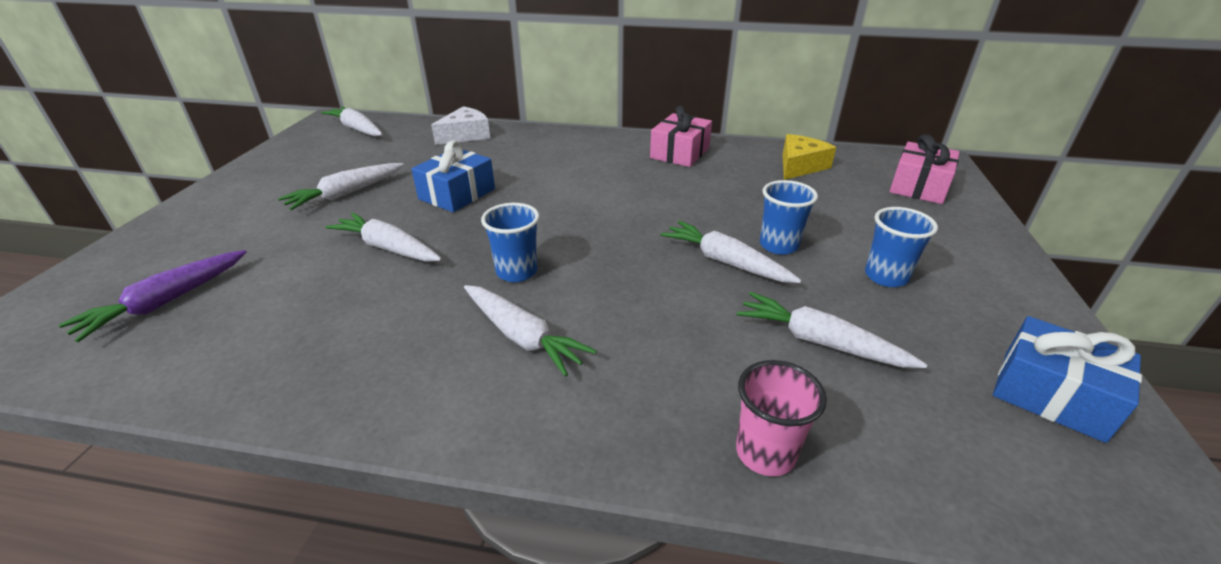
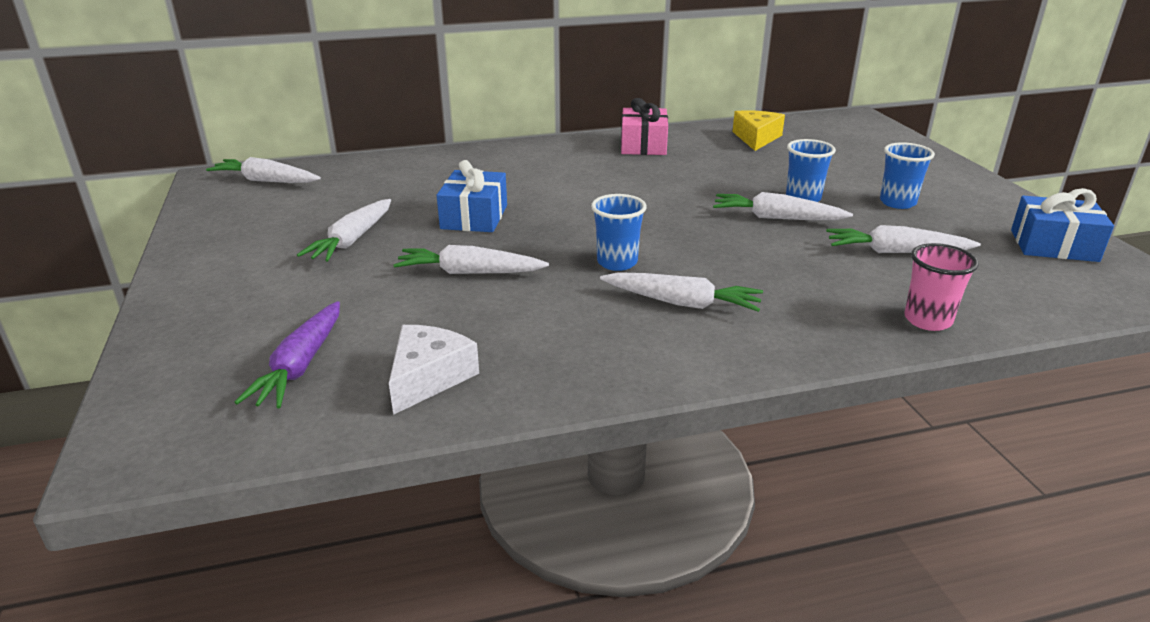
camera: 25 degrees left, 5 degrees down
(466, 135) = (406, 165): white cheese -> white cheese (429, 377)
(919, 186) = (860, 137): pink gift -> none

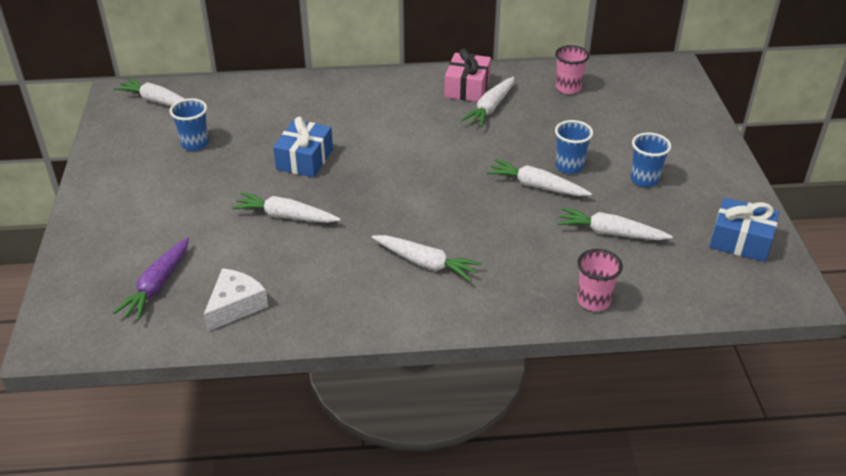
camera: 10 degrees right, 10 degrees up
(352, 240) = (210, 174): white carrot -> white carrot (490, 108)
(617, 262) = (394, 219): blue cup -> blue cup (195, 144)
(756, 138) = (568, 88): yellow cheese -> pink cup

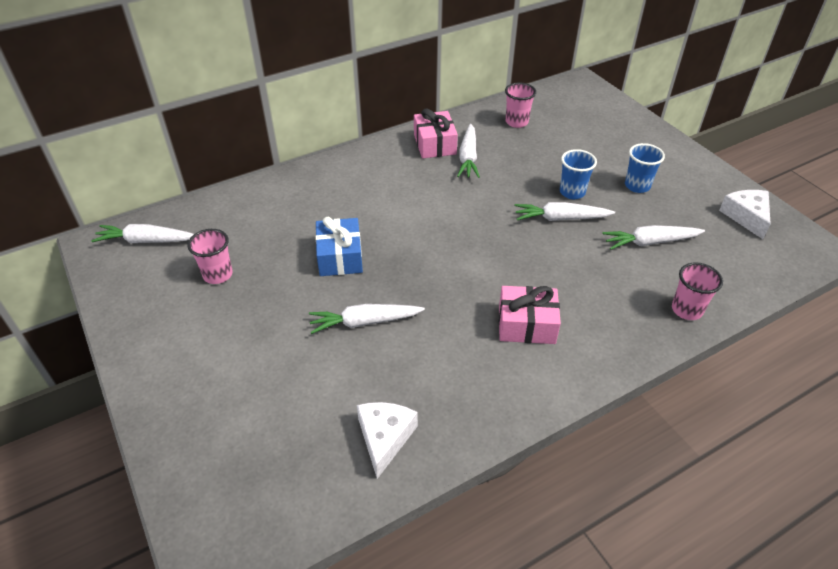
camera: 25 degrees left, 5 degrees up
(157, 285) = (288, 447): purple carrot -> none
(195, 144) = (218, 275): blue cup -> pink cup
(425, 263) = (526, 325): white carrot -> pink gift
(740, 241) = (746, 216): blue gift -> white cheese

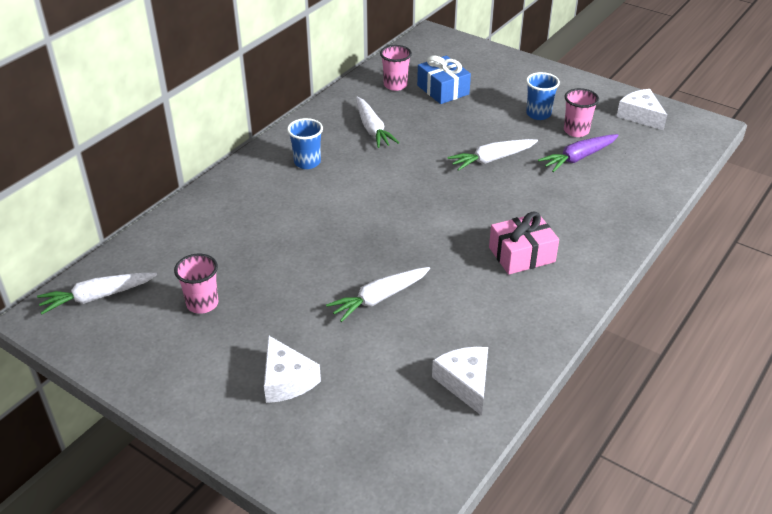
camera: 25 degrees left, 5 degrees down
(233, 371) = (286, 380): none -> white cheese
(340, 257) = (314, 251): blue gift -> blue gift (443, 90)
(434, 144) = (331, 125): pink gift -> none
(572, 192) = (487, 134): blue cup -> blue cup (307, 162)
(650, 242) = (578, 158): white carrot -> purple carrot
(686, 310) = (640, 202): pink cup -> pink cup (576, 131)

